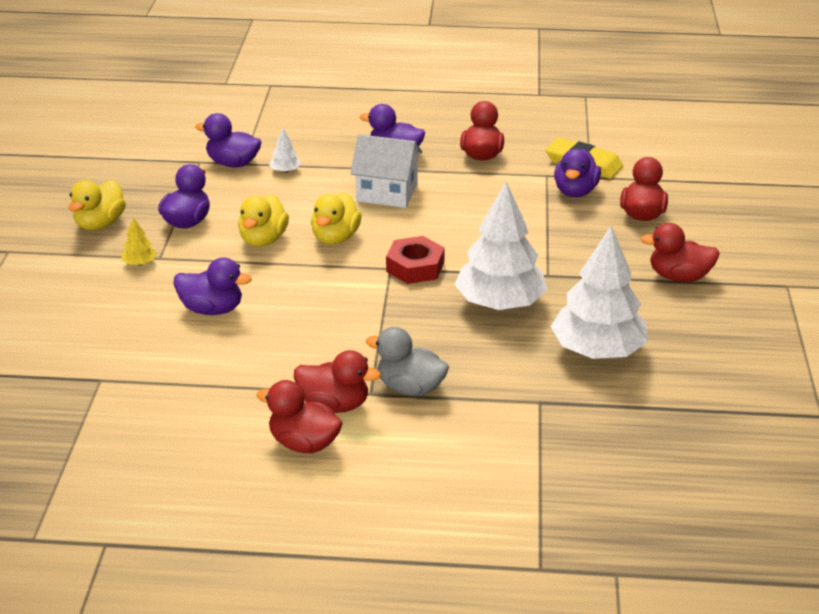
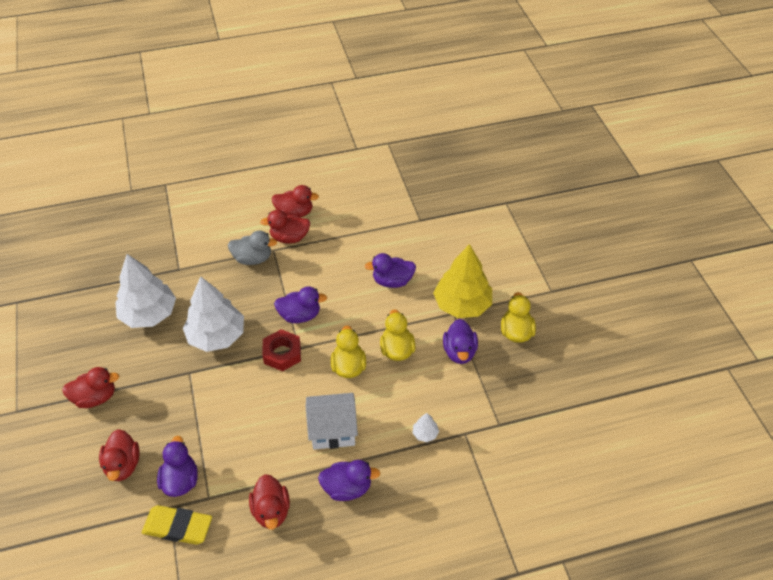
camera: 160 degrees right, 15 degrees up
(139, 263) = (462, 305): yellow tree -> yellow tree, size x2.48
(233, 163) = (471, 430): purple duck -> purple duck (300, 315)

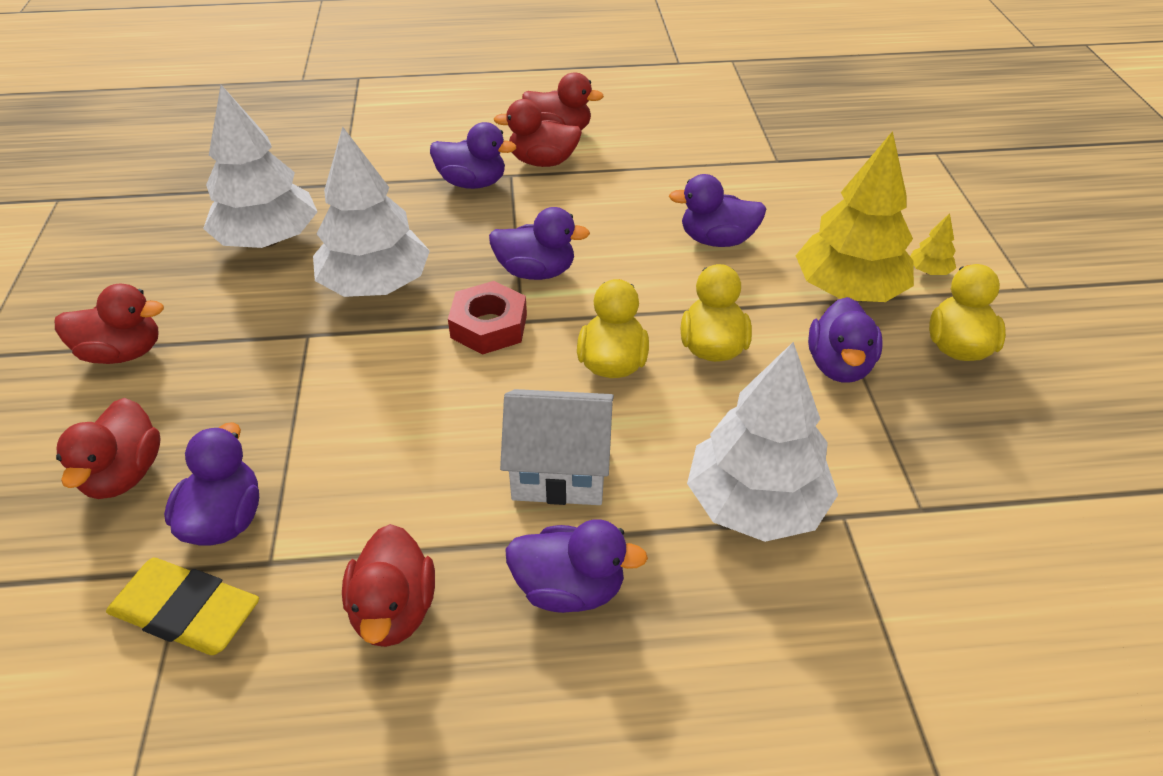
camera: 10 degrees right, 5 degrees down
(253, 259) = (472, 183): grey duck -> purple duck
(425, 434) = (755, 504): white tree -> white tree, size x2.48
(502, 287) = (929, 271): none -> yellow tree

